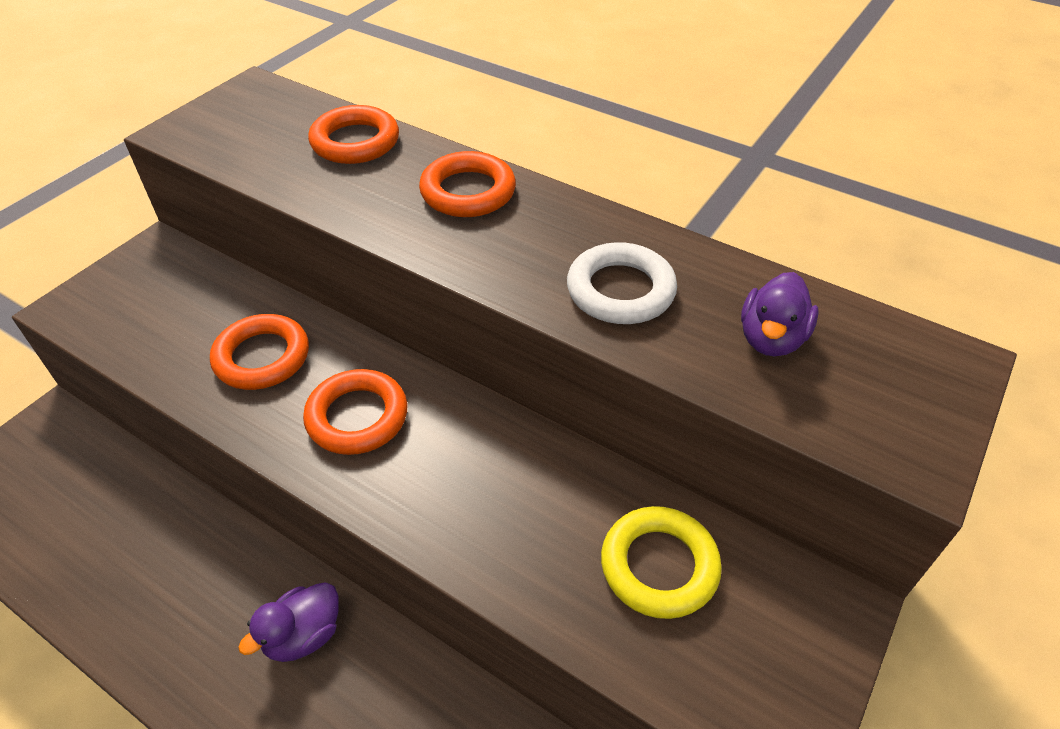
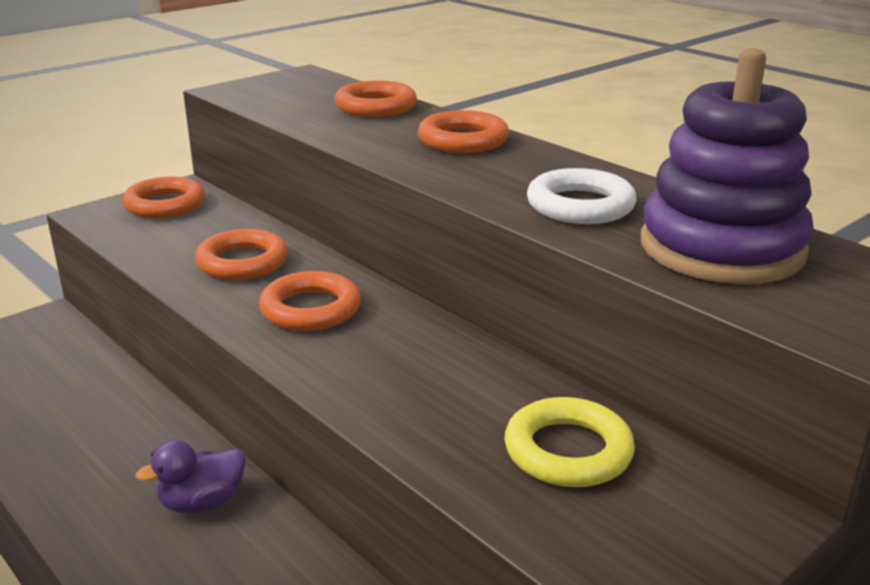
camera: 15 degrees right, 20 degrees down
(144, 278) = (165, 204): none -> orange ring
(771, 339) = (721, 248): purple duck -> purple stacking toy

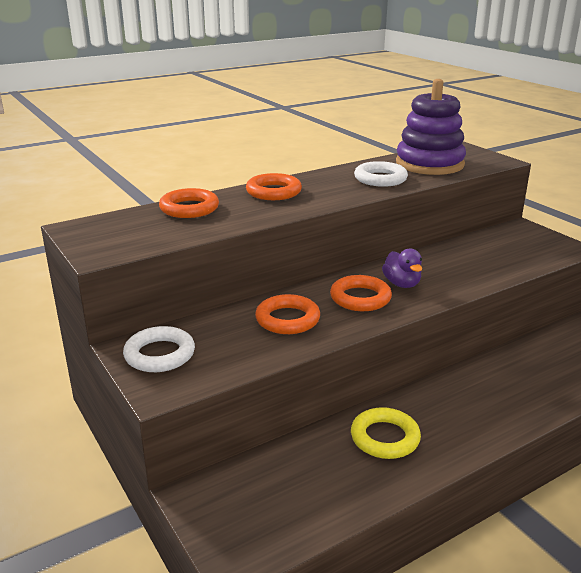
camera: 80 degrees left, 0 degrees up
(165, 204) = (159, 354): orange ring -> white ring
(202, 503) = (450, 398): purple duck -> purple duck (402, 284)
(568, 451) = (491, 250): yellow ring -> yellow ring (385, 438)

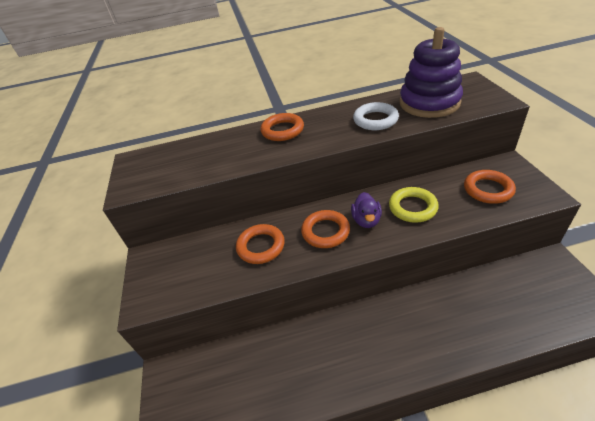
camera: 25 degrees right, 15 degrees up
(159, 354) = (161, 267): white ring -> none
(189, 208) = (213, 145): orange ring -> orange ring (488, 189)
(385, 438) = (312, 353): yellow ring -> yellow ring (412, 207)

